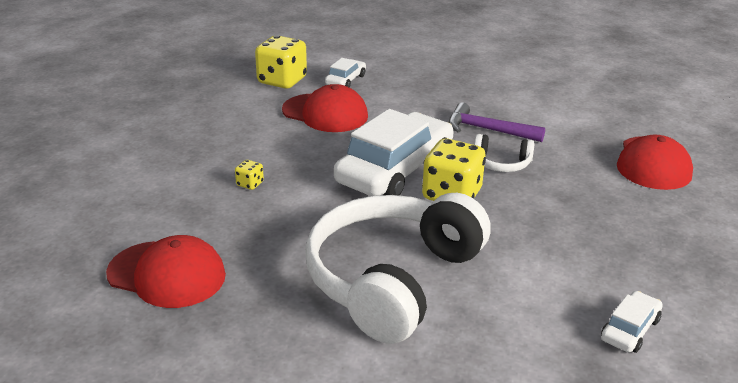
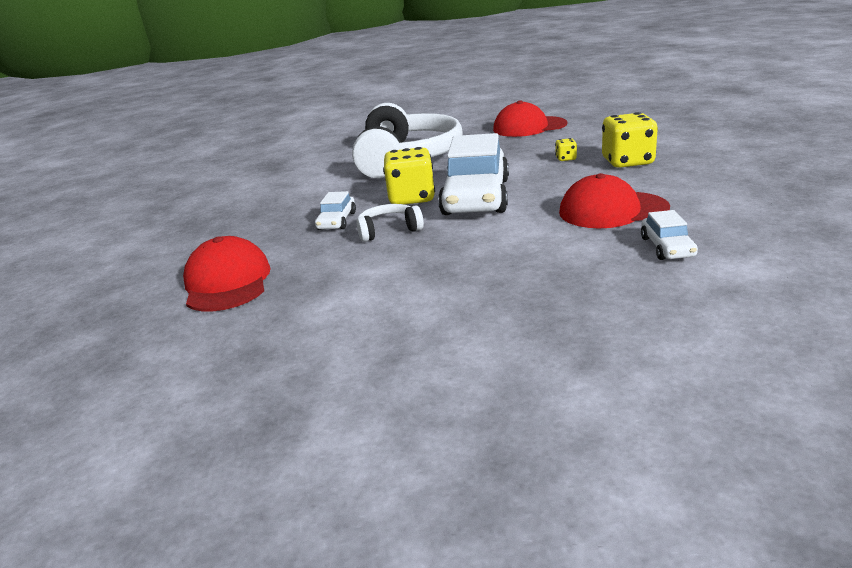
camera: 155 degrees right, 5 degrees down
(282, 81) = (728, 220): yellow dice -> yellow dice (627, 162)
(487, 130) = (429, 253): purple hammer -> none
(630, 329) = (253, 183): white car -> white car (337, 221)

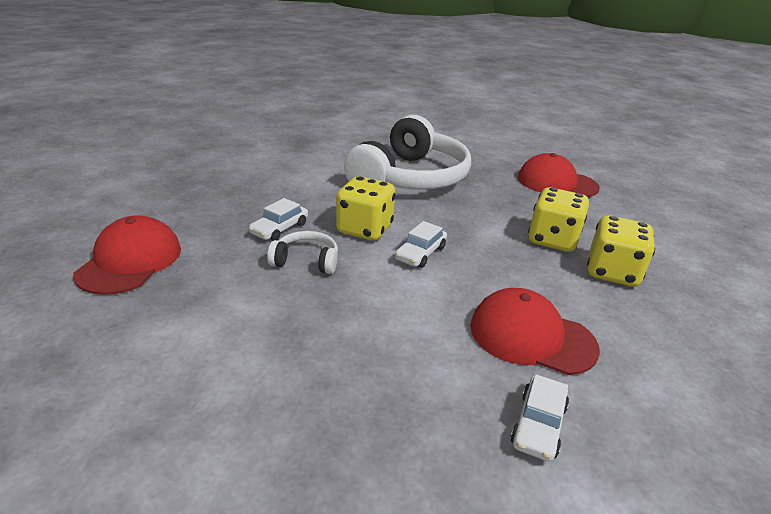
camera: 20 degrees right, 5 degrees up
(476, 197) = (420, 253): white car -> white car, size x0.45
(566, 159) = (552, 240): yellow dice -> yellow dice, size x2.27

